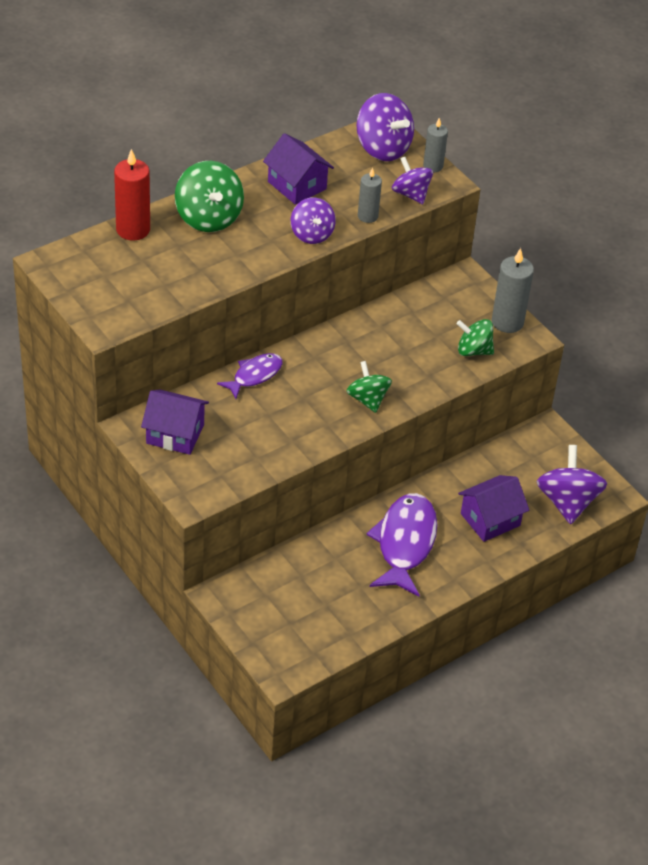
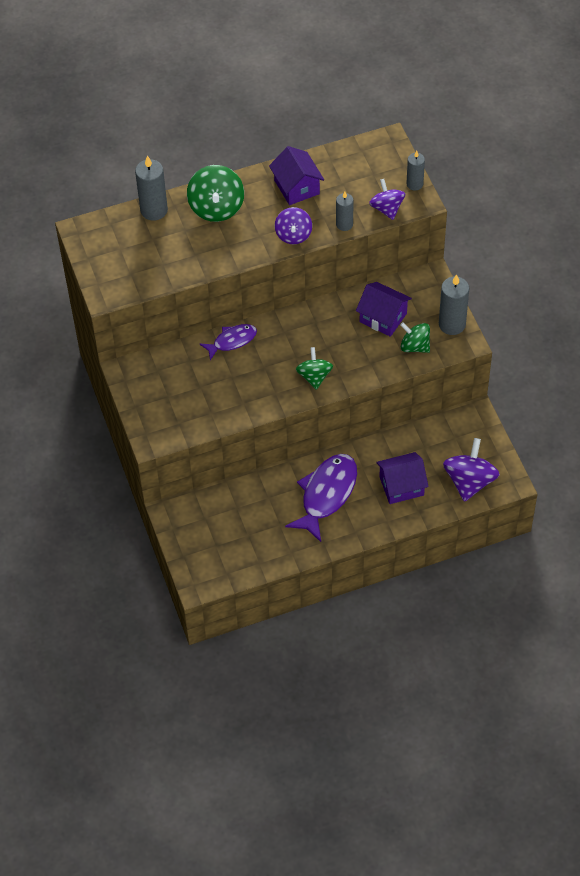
camera: 20 degrees right, 10 degrees up
(133, 229) = (154, 210): red candle -> grey candle
(175, 434) = (155, 382): purple house -> purple house (383, 317)
(382, 148) = (379, 161): purple spinning top -> none

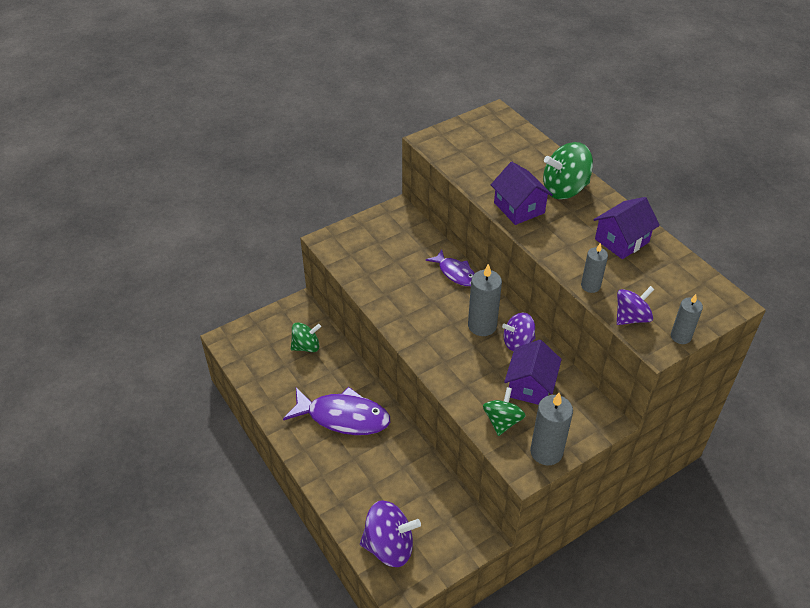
camera: 75 degrees right, 10 degrees down
(154, 210) = (541, 151): grey candle -> grey candle (482, 326)
(293, 235) = (557, 249): purple spinning top -> purple spinning top (518, 342)
(314, 376) = (433, 342): green spinning top -> green spinning top (306, 346)
(401, 486) = (368, 480): purple house -> purple house (519, 208)

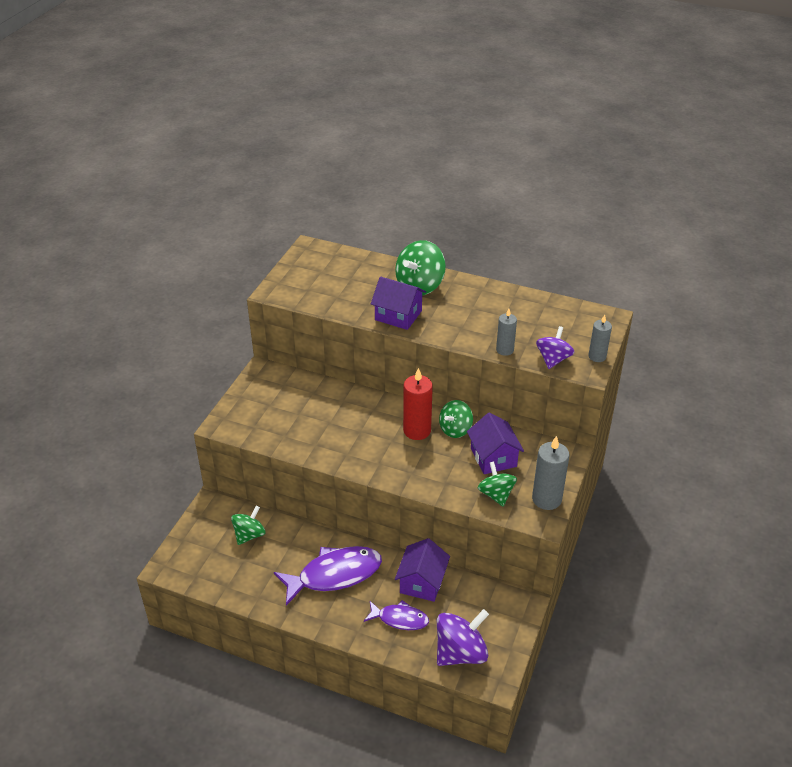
camera: 35 degrees left, 5 degrees down
(455, 273) = (358, 399): purple fish -> purple fish (399, 619)
(482, 326) = (417, 430): grey candle -> red candle
(518, 342) = (455, 429): purple spinning top -> green spinning top
(621, 240) = (496, 306): purple house -> purple house (422, 582)

